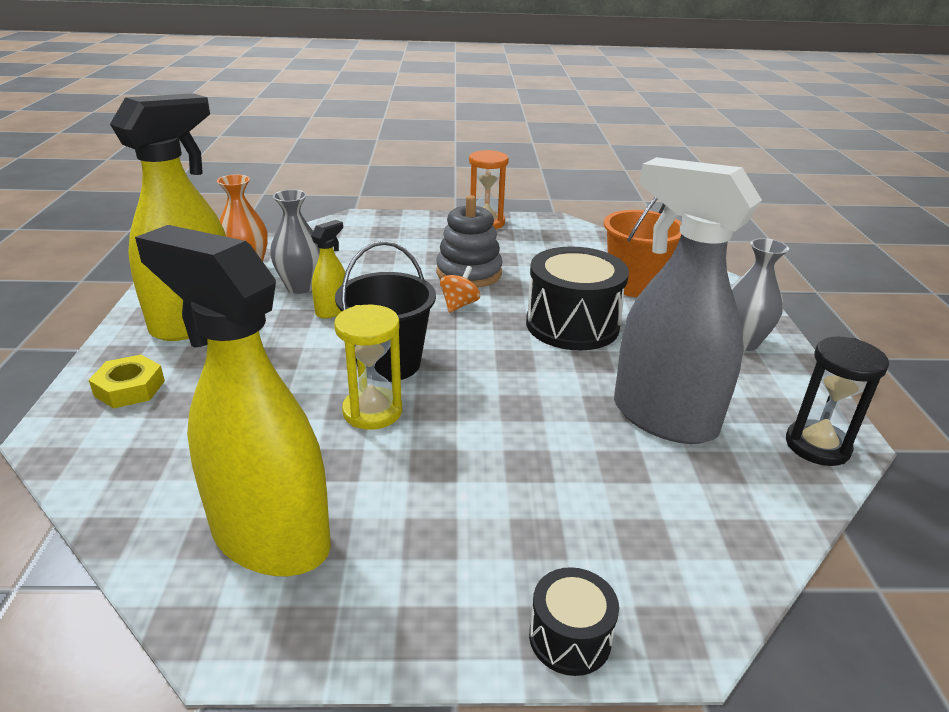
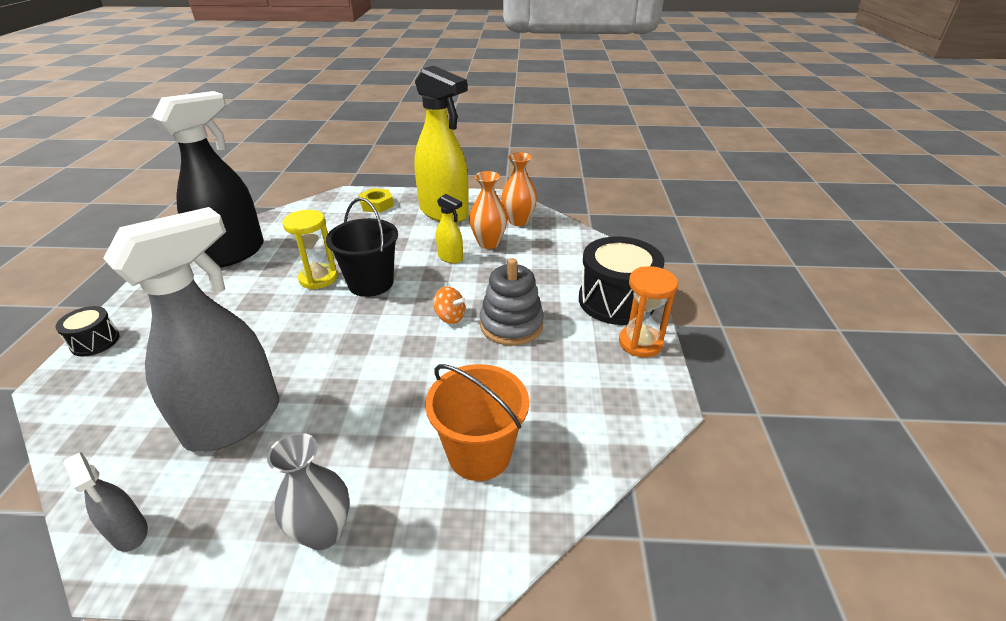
camera: 95 degrees right, 5 degrees up
(270, 538) = (234, 253): yellow spray bottle -> black spray bottle
(300, 287) = (488, 243): grey vase -> orange vase
(572, 325) = (399, 385): black drum -> black drum (616, 301)
(817, 446) = (129, 533): black hourglass -> grey spray bottle

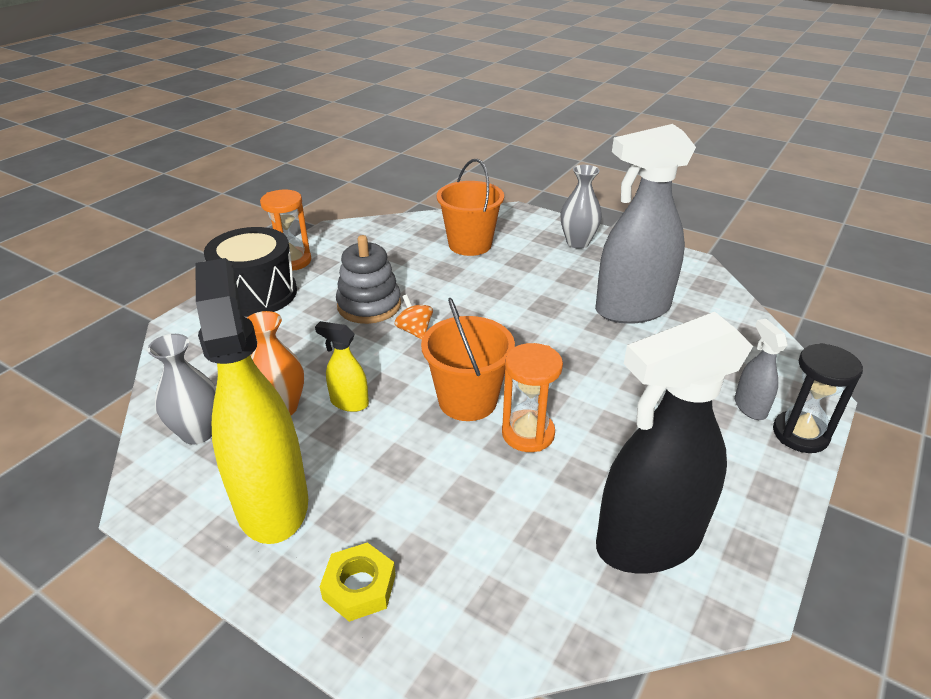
camera: 150 degrees left, 0 degrees up
(95, 342) = (800, 434): black drum -> black hourglass
(129, 533) = (693, 273): grey spray bottle -> grey spray bottle (750, 407)
(318, 278) = (528, 433): yellow hourglass -> orange hourglass
(371, 283) = (467, 400): black bucket -> orange bucket
(450, 258) = (349, 402): yellow spray bottle -> yellow spray bottle turned 45 degrees counterclockwise
(518, 221) = (198, 433): orange vase -> grey vase

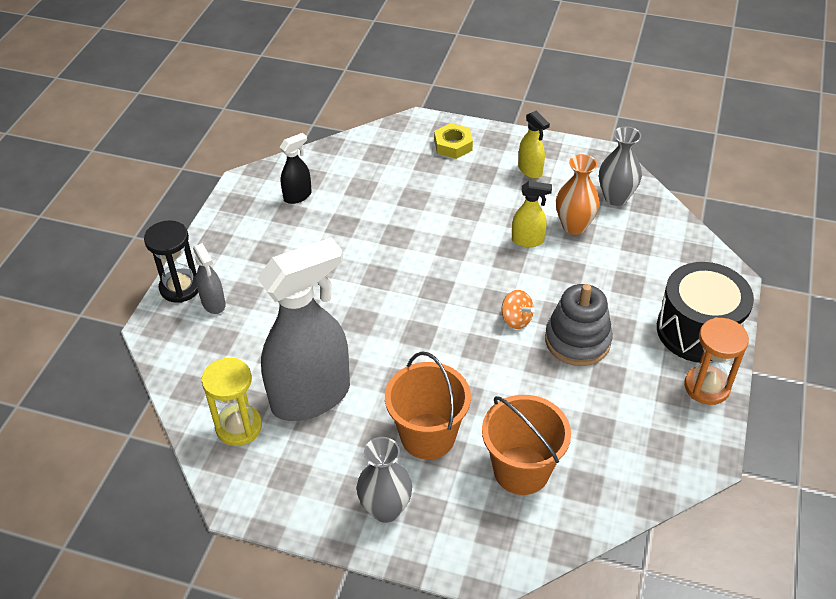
camera: 165 degrees right, 10 degrees up
(272, 502) = (530, 170): yellow spray bottle -> yellow spray bottle, size x0.44
(467, 400) = (439, 261): orange bucket -> orange bucket (428, 436)
(528, 433) = (385, 245): orange hourglass -> none
(647, 542) = (298, 196): black spray bottle -> black spray bottle, size x0.44
(698, 301) = (239, 427): none -> yellow hourglass

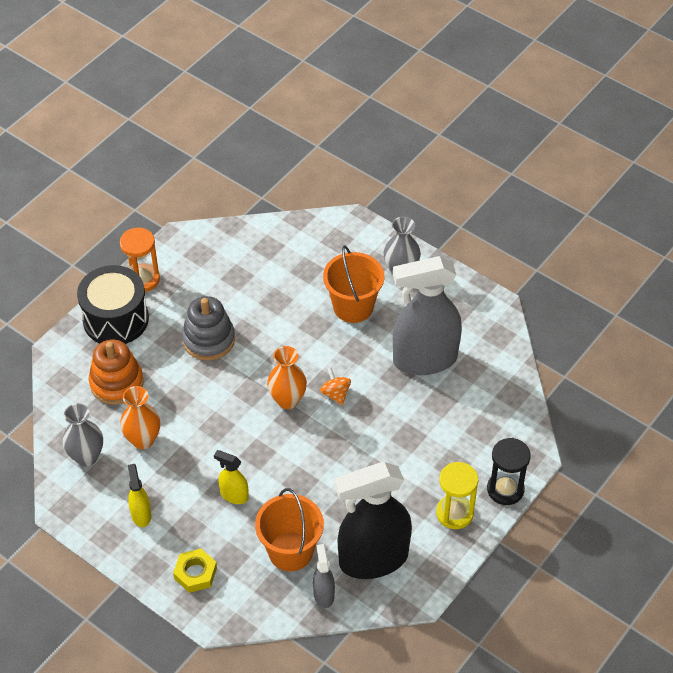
camera: 160 degrees left, 5 degrees up
(213, 303) = (480, 464): grey spray bottle -> grey spray bottle (323, 594)
(239, 427) = (483, 354): yellow hourglass -> yellow hourglass (454, 513)
(298, 196) = (373, 559): black spray bottle -> black spray bottle, size x2.29
(450, 304) = (287, 400): none -> orange vase
(516, 319) = (244, 371): orange spinning top -> orange spinning top (335, 394)
(521, 470) = (302, 267): orange bucket -> orange bucket (290, 551)
(528, 240) = (191, 438): yellow spray bottle -> yellow spray bottle (234, 495)
(641, 267) = (116, 383): none -> orange stacking toy

